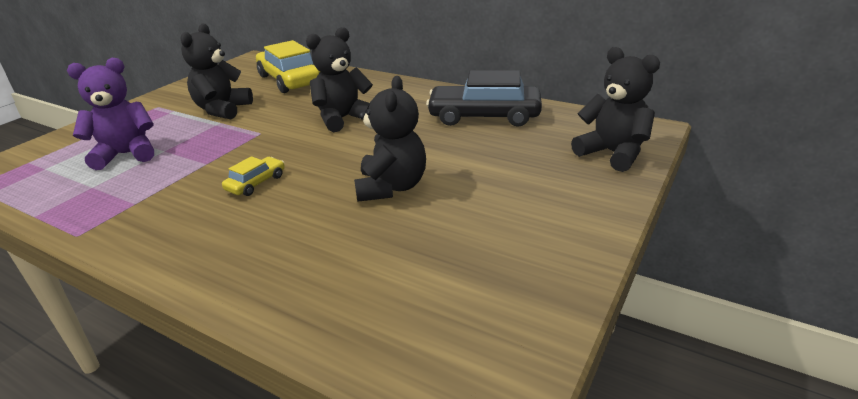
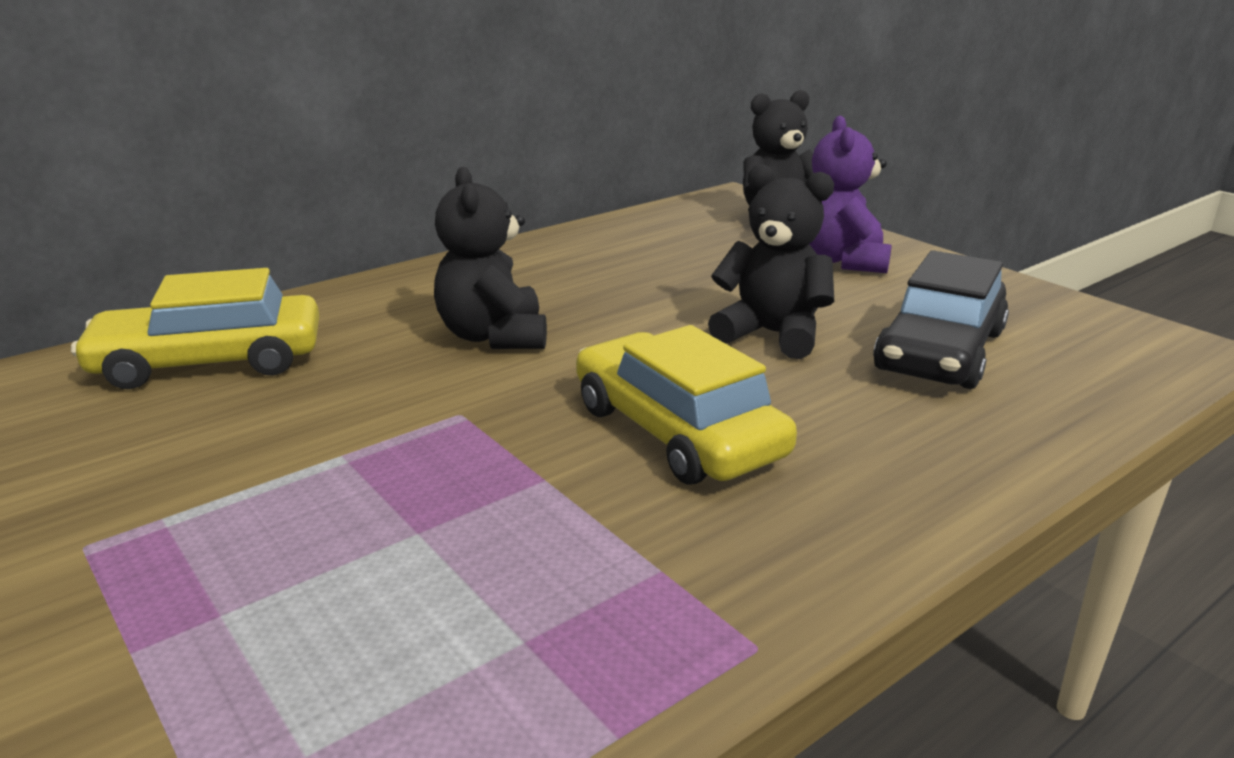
camera: 70 degrees left, 5 degrees down
(126, 154) = (377, 591): purple teddy bear -> purple teddy bear (842, 261)
(222, 110) = (268, 448): black teddy bear -> none
(256, 183) = (677, 431): yellow car -> yellow car, size x2.09
(484, 116) = (609, 251): black car -> black car (940, 351)

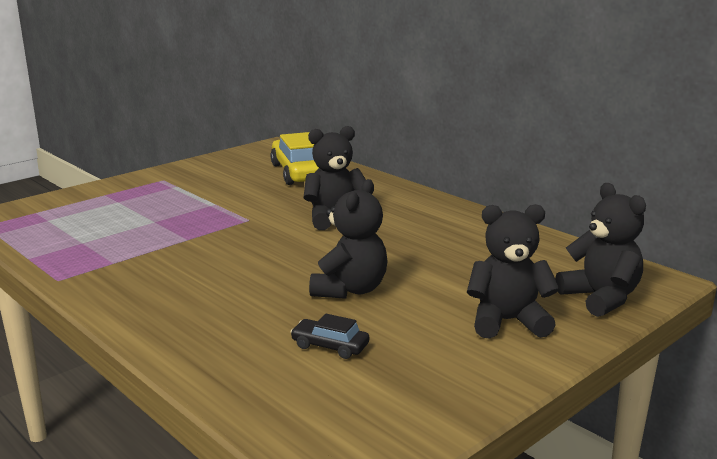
camera: 85 degrees right, 5 degrees down
(677, 431) = (225, 264): yellow car -> none
(842, 261) = (507, 321): purple teddy bear -> black teddy bear
(940, 351) = (330, 346): black car -> black car, size x0.48

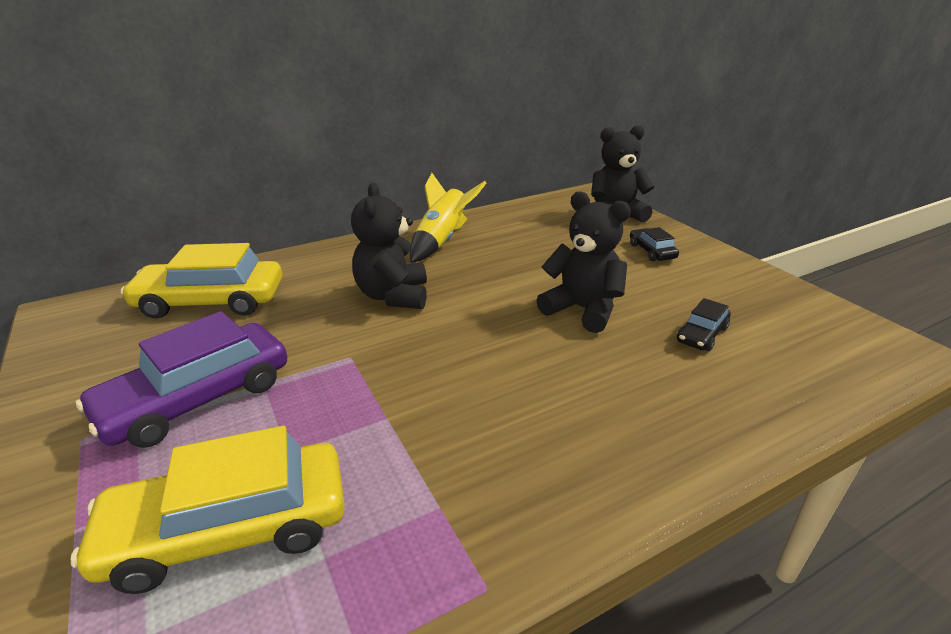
camera: 75 degrees left, 10 degrees up
(101, 221) = (229, 529): none -> yellow car
(197, 193) = (197, 399): none -> purple car
(449, 222) = (442, 240): none -> yellow rocket
(507, 321) = (652, 251): black teddy bear -> black car

